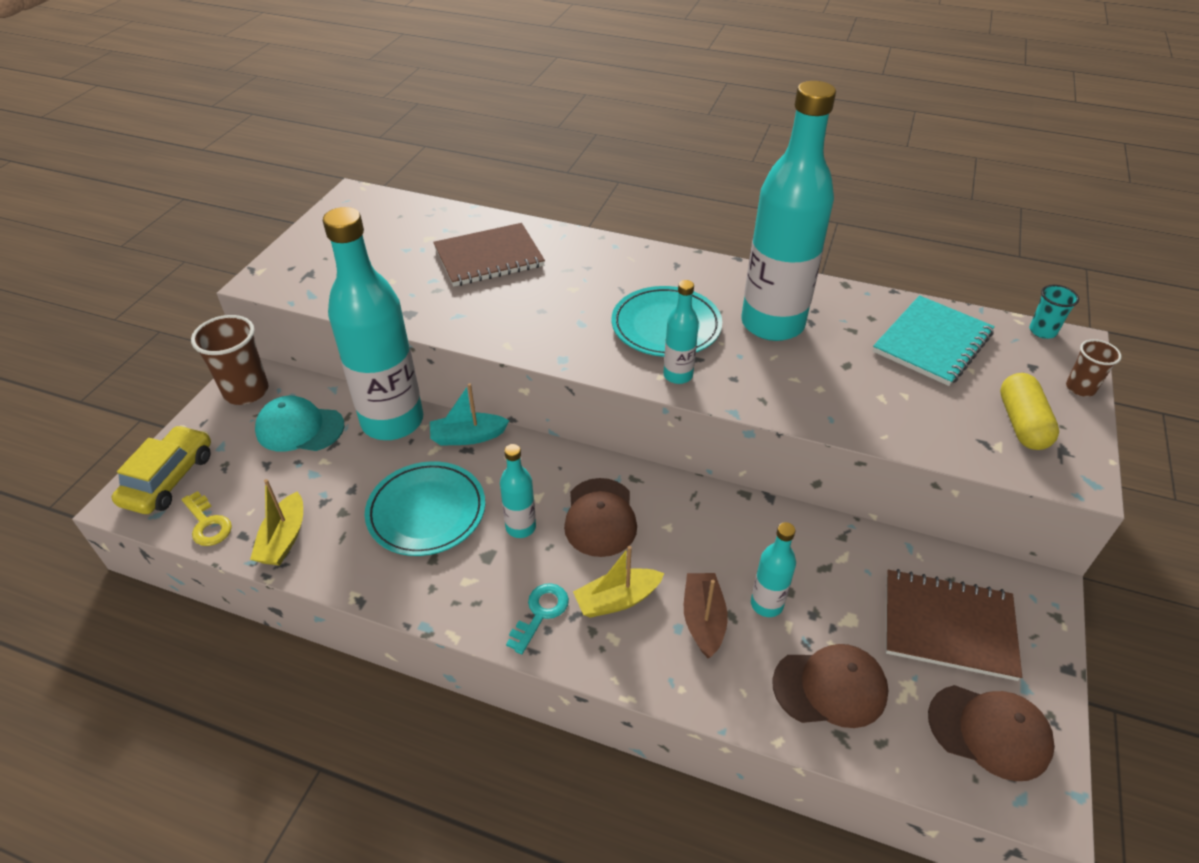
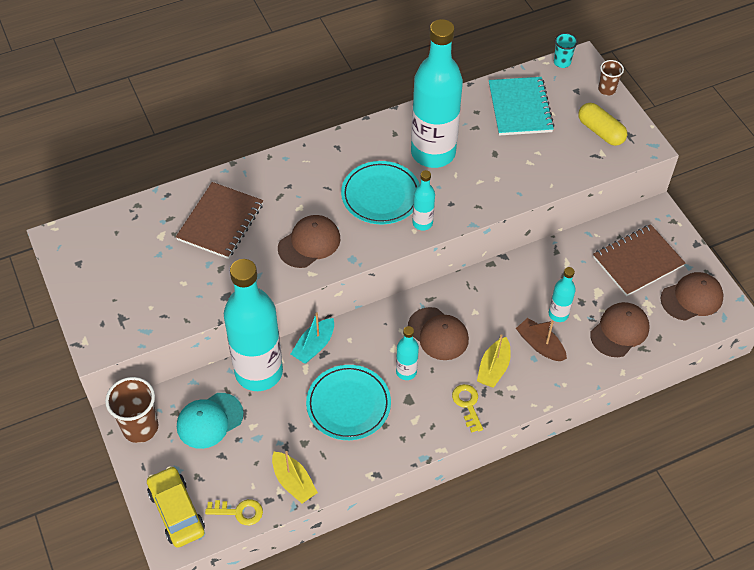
camera: 45 degrees left, 10 degrees up
(540, 613) = (467, 404): turquoise key -> yellow key
(541, 320) = (309, 243): none -> brown cap

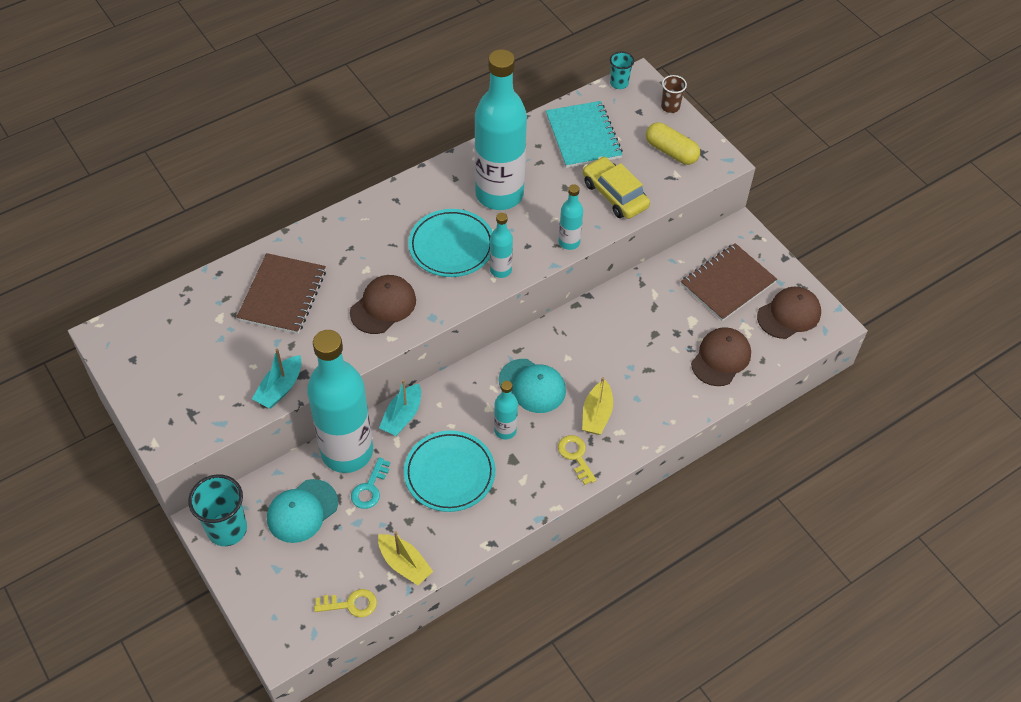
camera: 10 degrees left, 0 degrees up
(140, 427) = (227, 529): brown cup -> turquoise cup
(177, 511) = (282, 613): yellow car -> yellow car (615, 195)
(204, 306) = (280, 388): none -> turquoise boat
(273, 408) = (370, 488): none -> turquoise key
(438, 334) = (532, 386): brown cap -> turquoise cap
(540, 345) = (641, 383): brown boat -> none
(558, 314) = (655, 349): turquoise bottle -> turquoise bottle (569, 242)

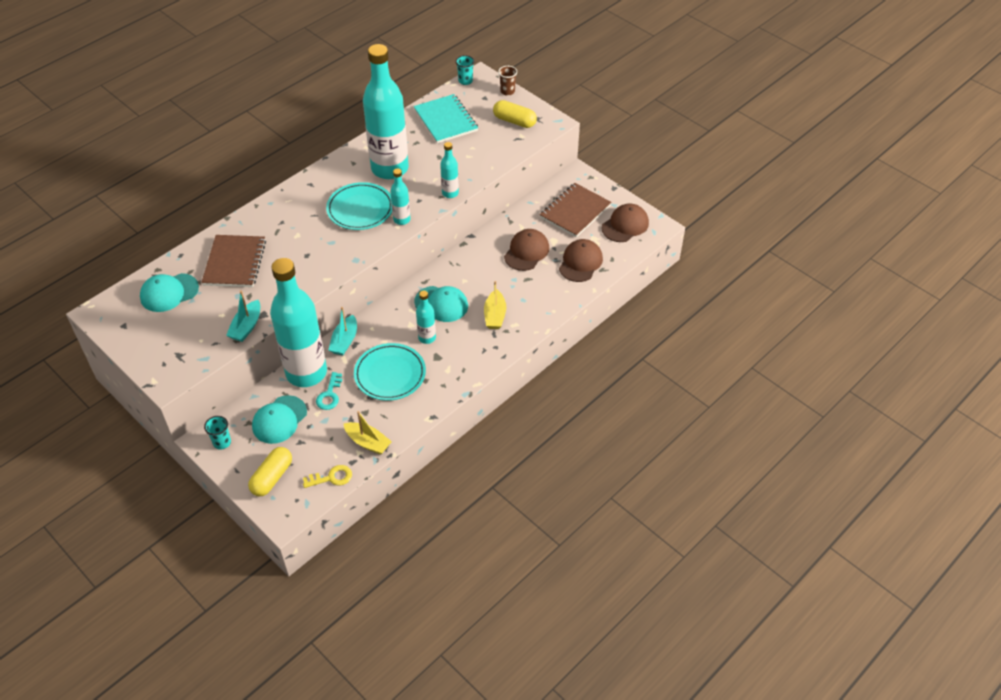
camera: 10 degrees left, 5 degrees down
(195, 323) = (169, 293): none -> turquoise cap
(227, 529) = (222, 442): turquoise cup -> turquoise cup, size x0.56
(278, 589) = (272, 477): none -> yellow capsule
(383, 306) = (316, 258): brown cap -> brown cap (526, 252)
(576, 456) = (485, 346): yellow key -> none
(615, 195) = (478, 156): yellow car -> none

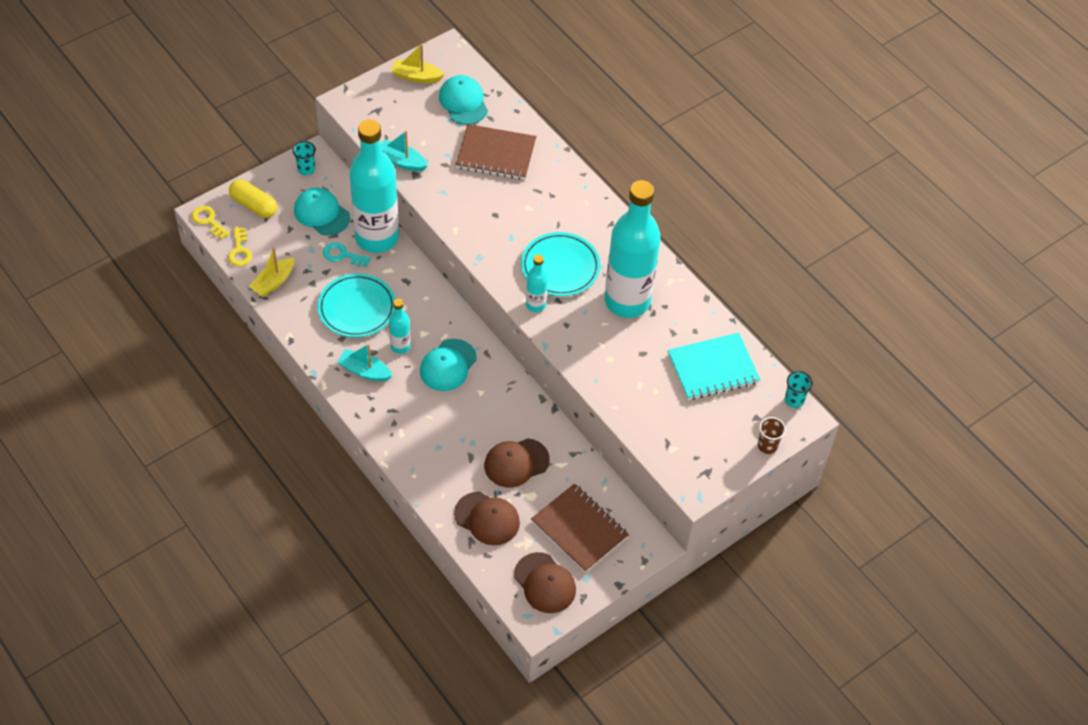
camera: 95 degrees right, 5 degrees up
(294, 513) = (208, 221): none -> yellow key
(344, 341) = (412, 272): turquoise boat -> turquoise boat (364, 371)
(450, 193) = (573, 357): turquoise bottle -> none
(495, 315) = (419, 415): yellow boat -> yellow boat (416, 77)
(514, 121) = (703, 445): yellow capsule -> none
(526, 252) = (516, 463): brown cap -> brown cap turned 120 degrees clockwise

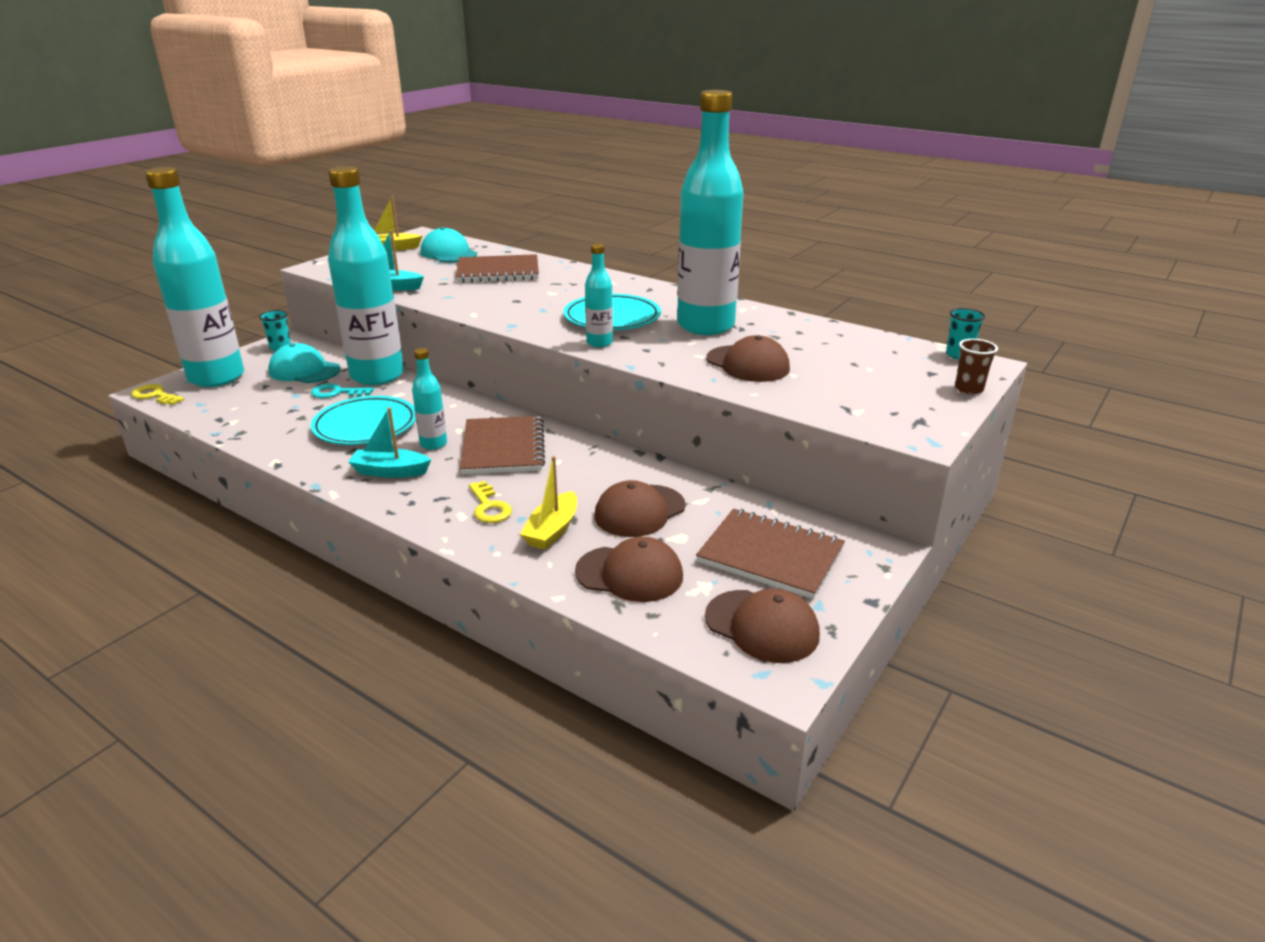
camera: 15 degrees left, 25 degrees down
(239, 251) = (198, 409): yellow key -> yellow key (489, 507)
(254, 205) = (216, 377): yellow capsule -> turquoise bottle
(273, 282) = (247, 425): yellow boat -> yellow boat (552, 530)
(448, 365) = (503, 448): turquoise cap -> brown notebook
(630, 367) = (747, 364): none -> brown cap
(713, 368) = (844, 350): turquoise notebook -> none

